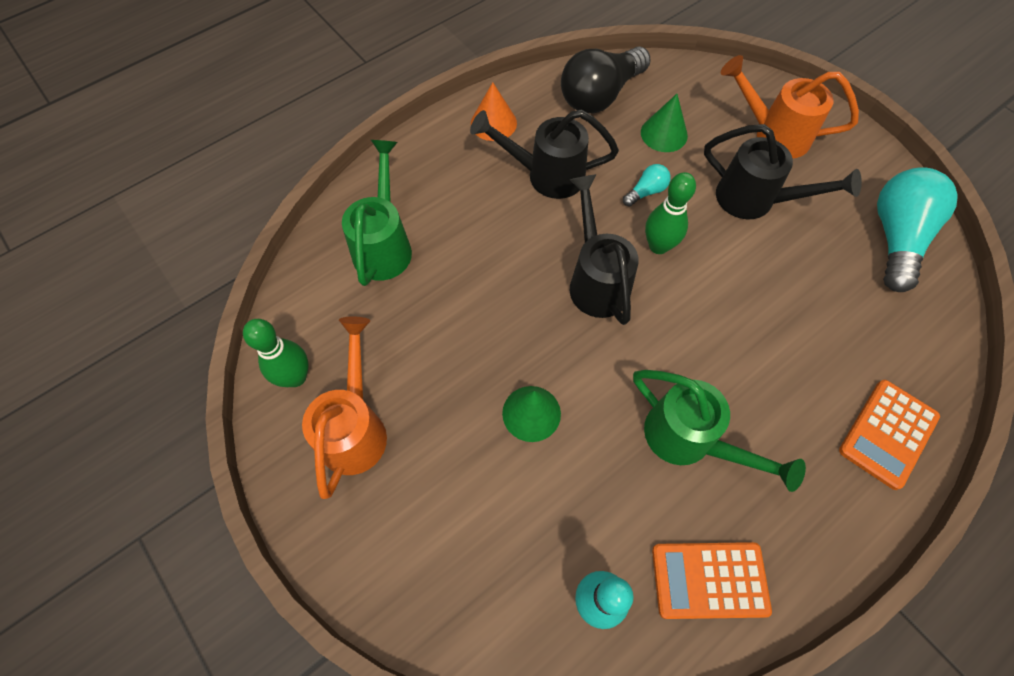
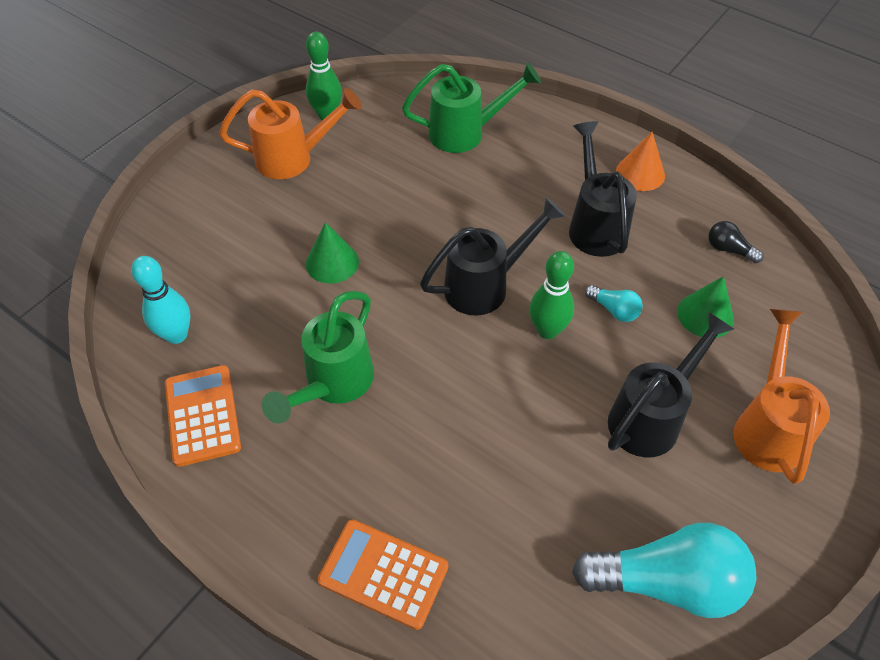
camera: 75 degrees right, 10 degrees down
(600, 95) = (728, 250): black light bulb -> black light bulb, size x0.45
(755, 201) = (651, 416): black watering can -> black watering can turned 150 degrees counterclockwise

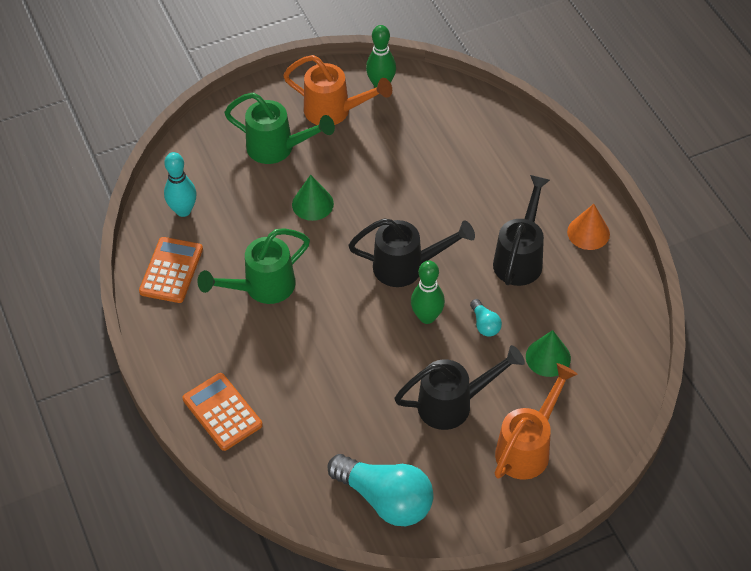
camera: 30 degrees right, 0 degrees up
(466, 133) = (477, 143): green watering can -> green watering can (278, 148)
(728, 250) = (607, 320): black light bulb -> none

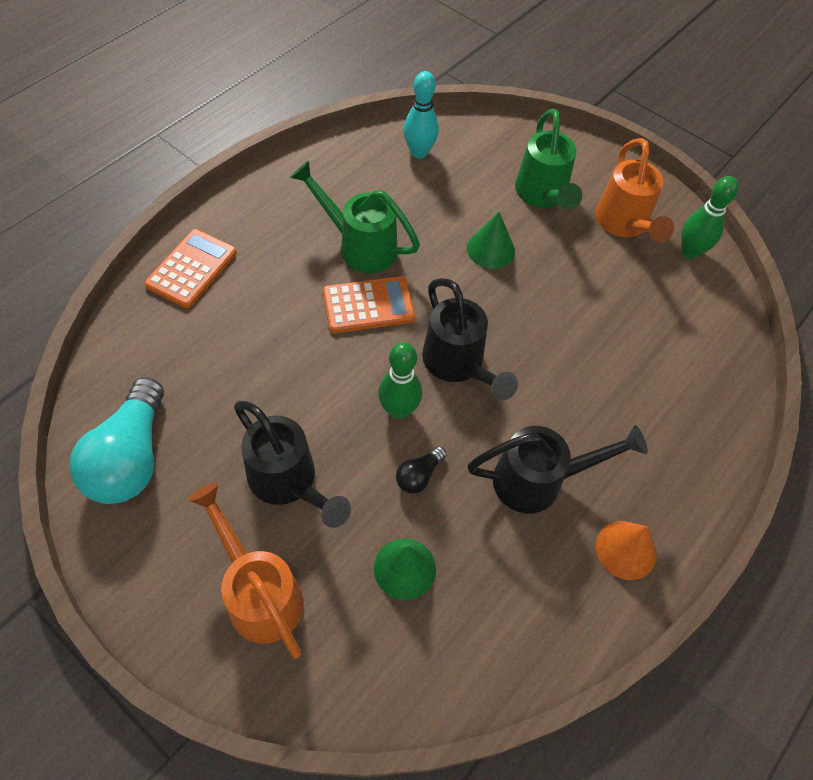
camera: 60 degrees right, 5 degrees up
(171, 270) = (343, 169): orange calculator -> orange calculator (368, 305)
(484, 324) = (419, 476): turquoise light bulb -> black light bulb
(528, 447) = (258, 592): orange watering can -> orange watering can turned 135 degrees counterclockwise

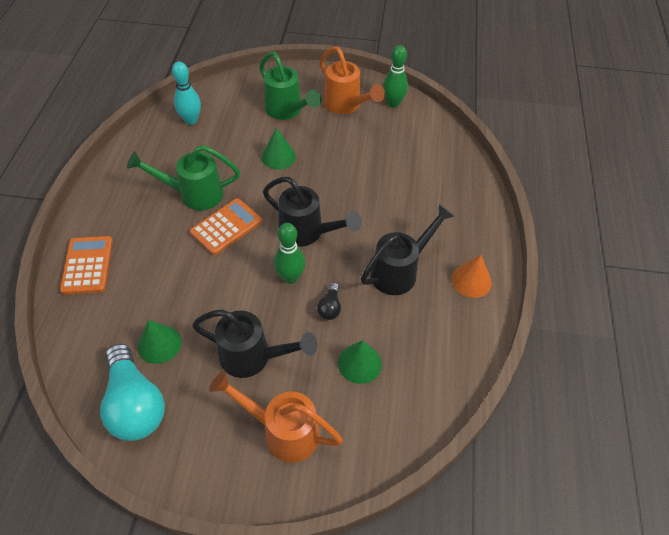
camera: 30 degrees left, 5 degrees down
(201, 404) = (159, 344): none -> green cone

